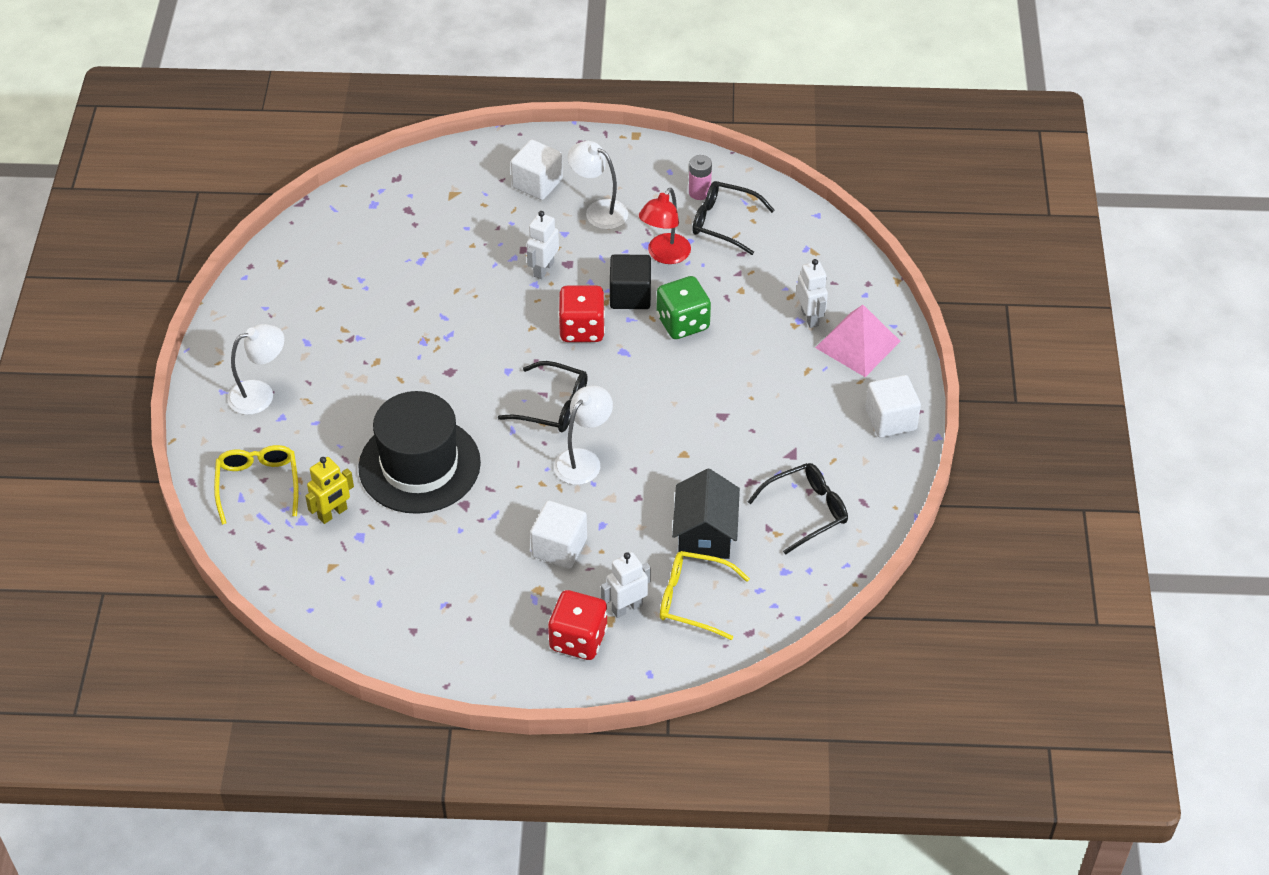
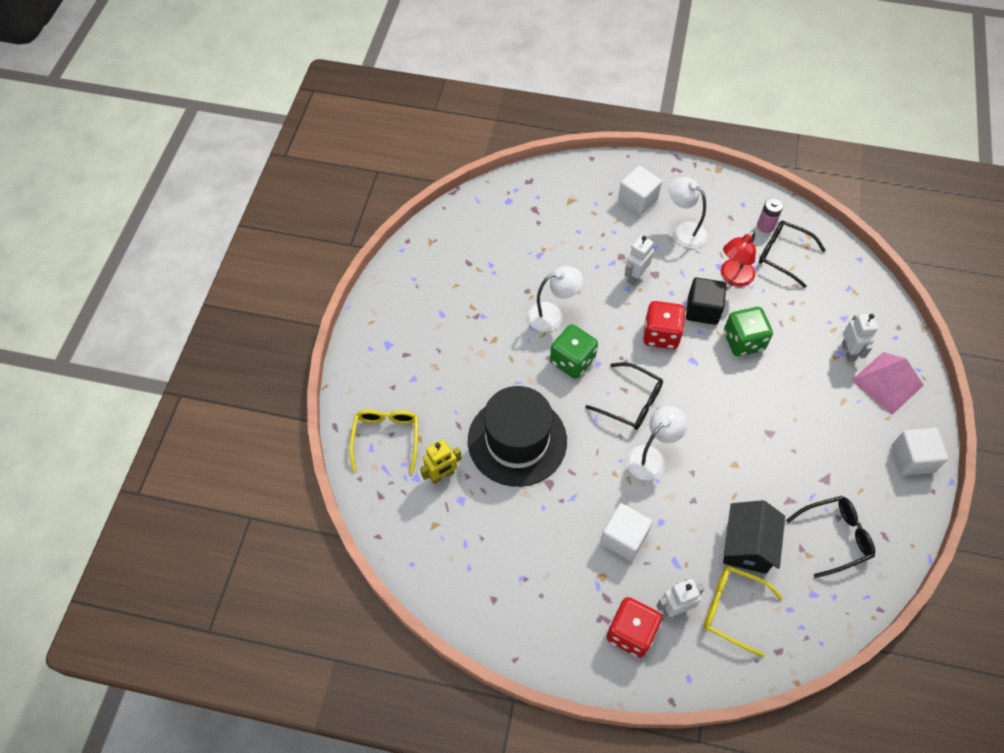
camera: 10 degrees right, 10 degrees up
(260, 394) = (399, 355): white lamp -> white lamp (552, 315)
(476, 371) = (572, 361): none -> green dice

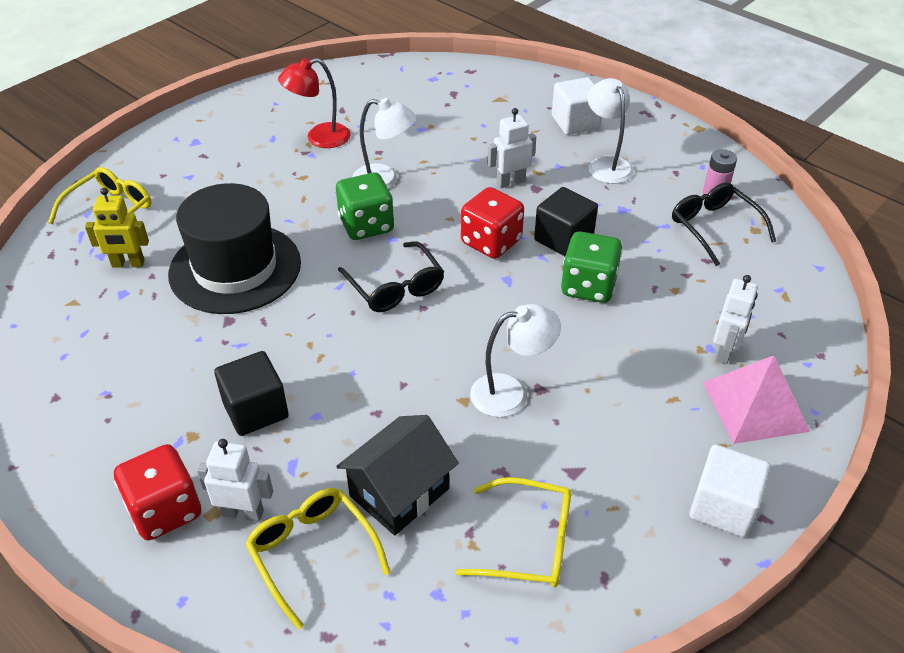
camera: 30 degrees right, 15 degrees down
(623, 538) = (255, 410): white cube -> black cube
(651, 457) = (368, 347): white lamp -> white lamp (511, 393)
(733, 278) = (629, 225): red lamp -> red lamp (319, 138)
(834, 537) = (528, 542): black glasses -> yellow glasses

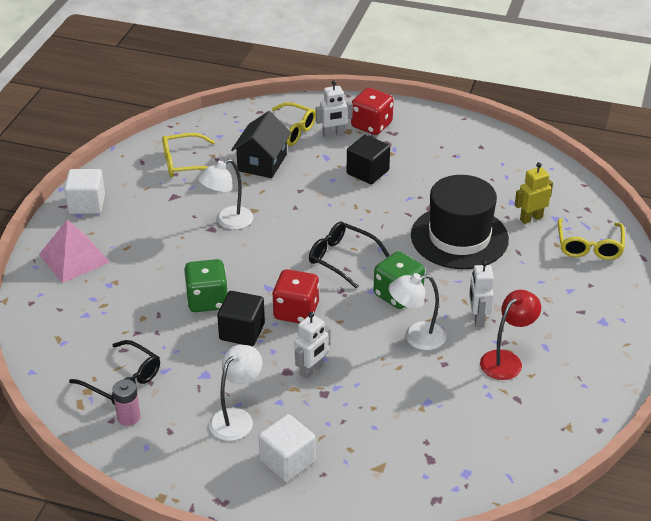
camera: 155 degrees right, 5 degrees down
(606, 164) = (236, 418): white lamp -> white lamp turned 105 degrees counterclockwise
(724, 351) = (98, 285): white robot -> white robot (478, 318)

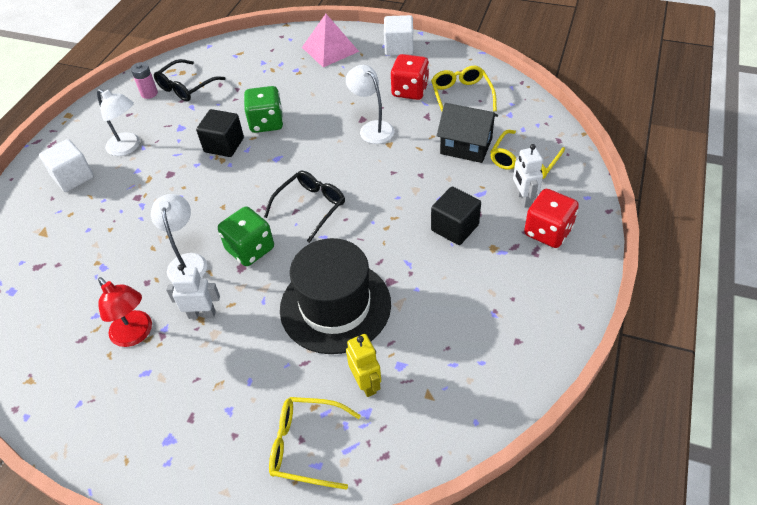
camera: 95 degrees right, 10 degrees up
(296, 311) = (241, 177): red dice -> red dice (410, 91)
(312, 370) = (166, 189): white robot -> none

